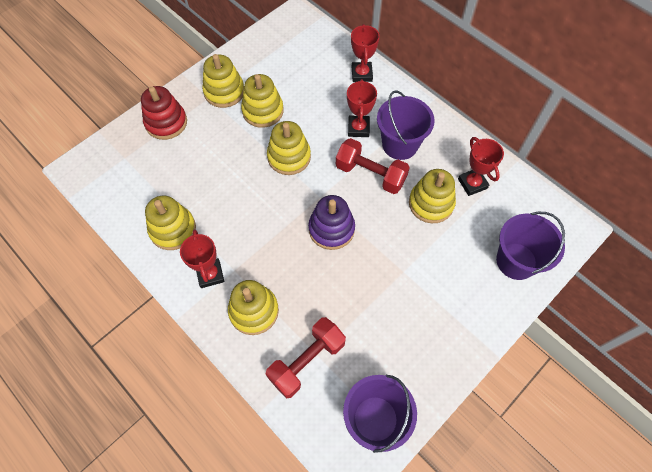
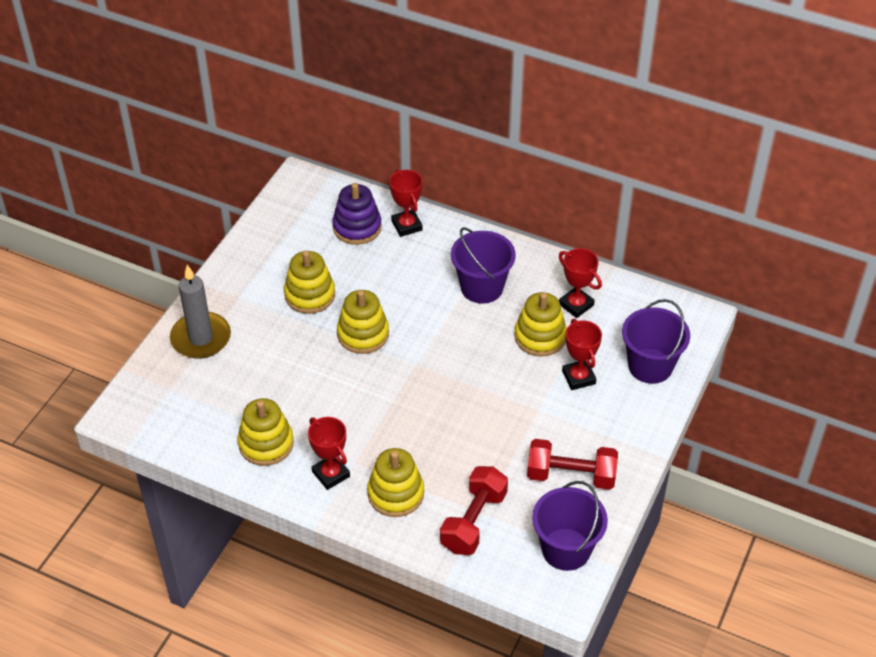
camera: 20 degrees left, 15 degrees down
(166, 123) = (201, 338): red stacking toy -> grey candle
(224, 92) = (254, 287): yellow stacking toy -> none
(331, 229) = (443, 392): purple stacking toy -> purple stacking toy (357, 227)
(358, 128) = (428, 283): red trophy -> red trophy (578, 377)
(370, 174) = (462, 326): red dumbbell -> red dumbbell (571, 475)

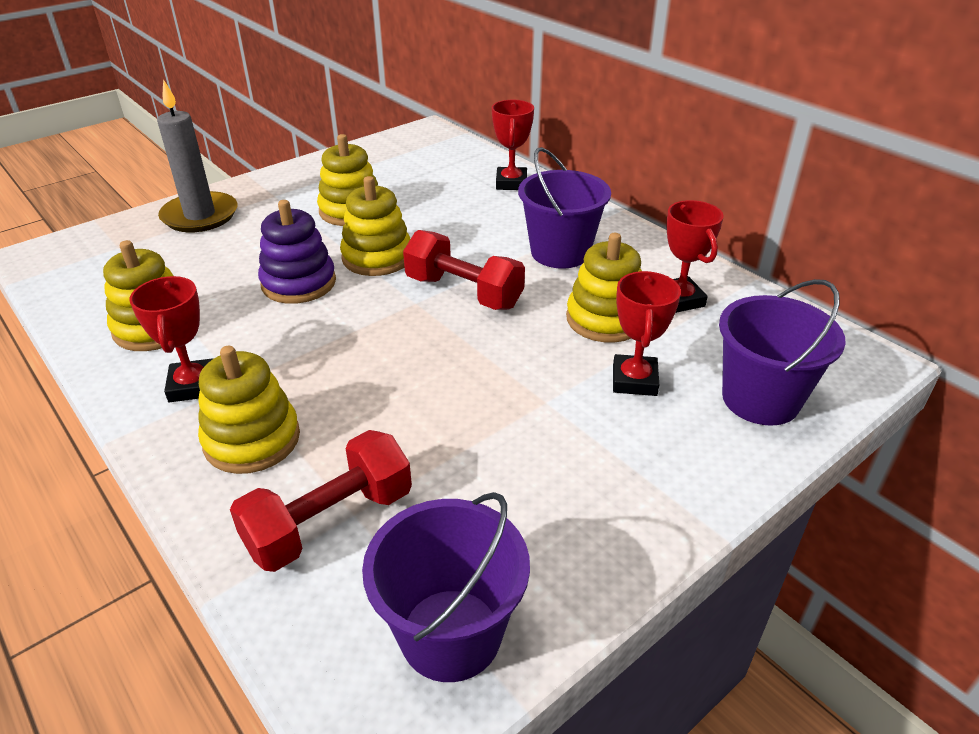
camera: 25 degrees right, 10 degrees down
(357, 227) = (455, 173): purple stacking toy -> purple stacking toy (299, 283)
(571, 475) = (539, 510): red dumbbell -> red dumbbell (463, 292)

